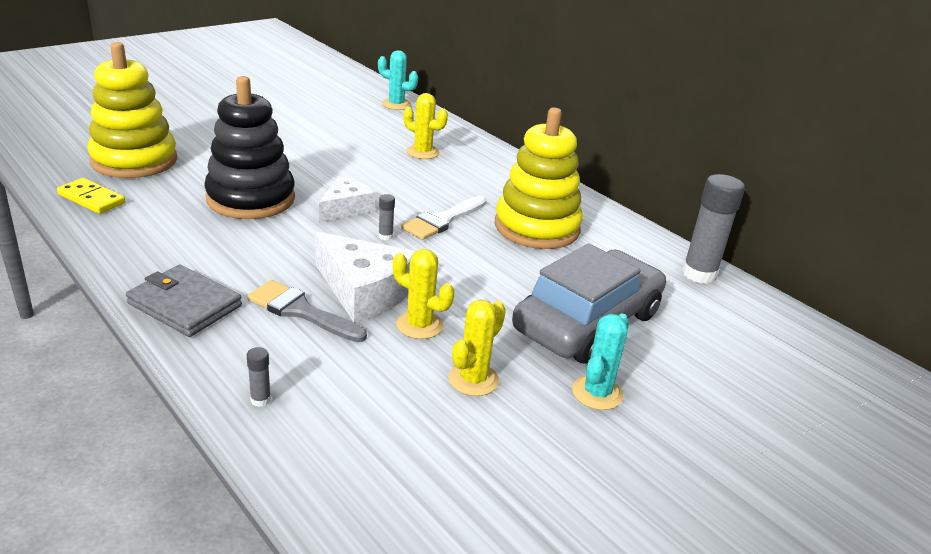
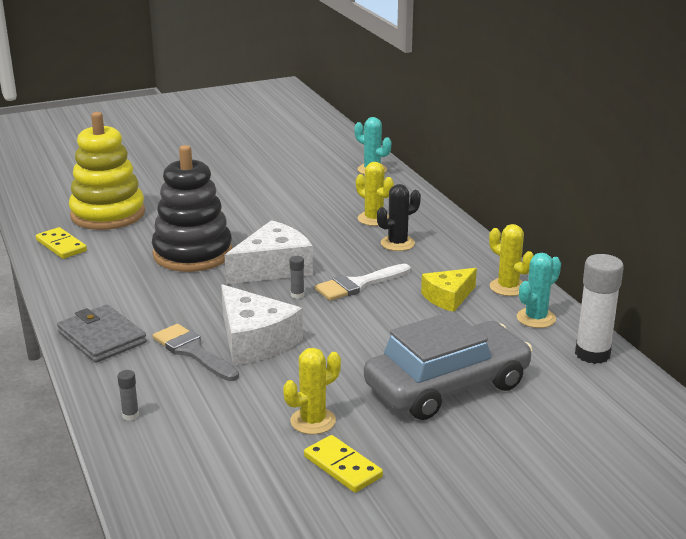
camera: 20 degrees right, 5 degrees down
(345, 208) = (273, 267): white cheese -> white cheese, size x1.57
(419, 325) = (289, 373): yellow cactus -> yellow cactus (508, 287)
(458, 176) = (397, 243): none -> black cactus
(533, 431) = (342, 467): none -> yellow domino
(537, 227) = (448, 297): yellow stacking toy -> yellow cheese
(597, 393) = (419, 445): turquoise cactus -> turquoise cactus (536, 318)
(699, 274) = (592, 354): grey glue stick -> white glue stick

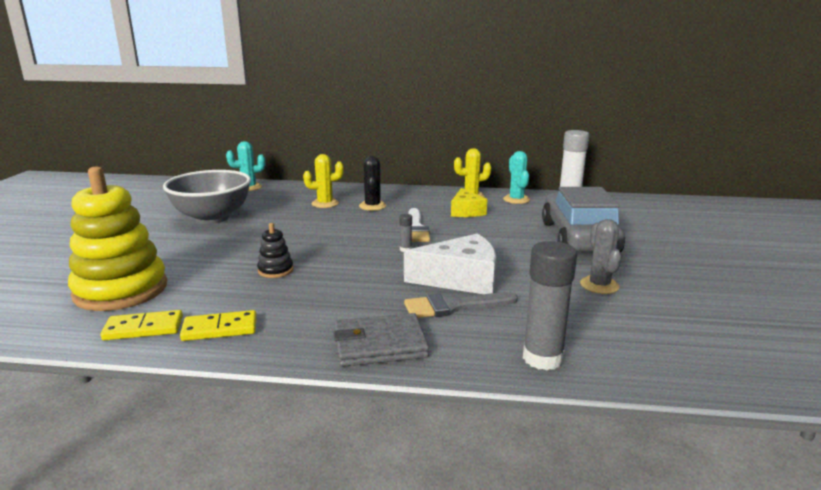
camera: 60 degrees left, 5 degrees down
(130, 415) = (542, 358): grey glue stick -> grey glue stick, size x2.30
(192, 254) = (275, 270): black stacking toy -> black stacking toy, size x0.43
(273, 267) = (349, 247): white cheese -> none
(274, 187) = (212, 218): none -> grey bowl
(313, 421) = (599, 285): yellow cactus -> grey cactus
(342, 467) = (666, 289): yellow domino -> yellow domino (220, 329)

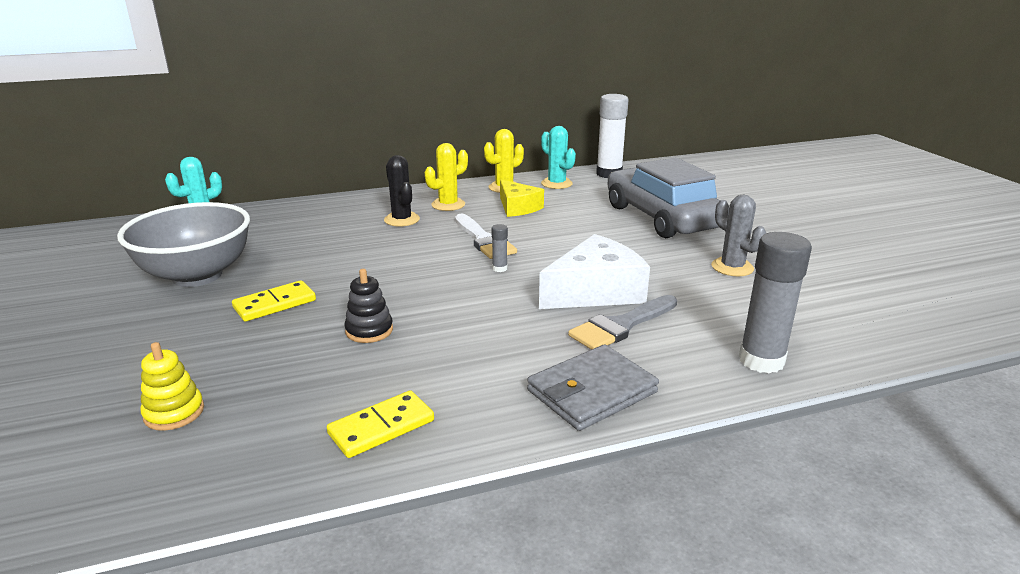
camera: 25 degrees left, 5 degrees up
(121, 290) = (174, 412): yellow stacking toy -> yellow stacking toy, size x0.43
(144, 328) = (273, 457): yellow domino -> yellow domino (275, 304)
(325, 203) = (337, 227): yellow cactus -> yellow cactus (448, 205)

